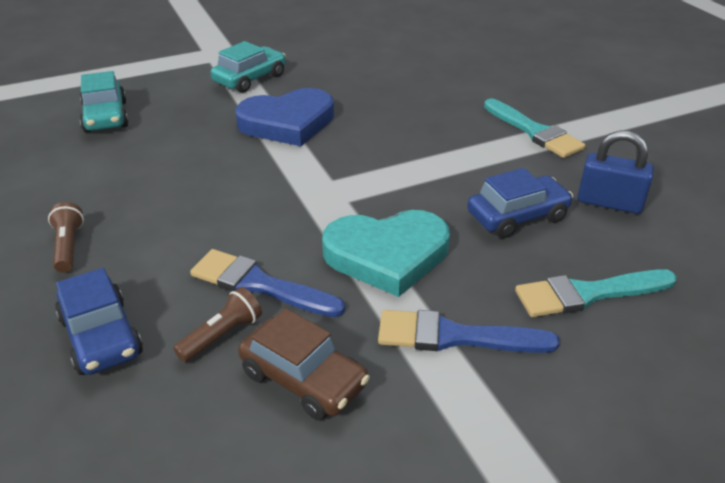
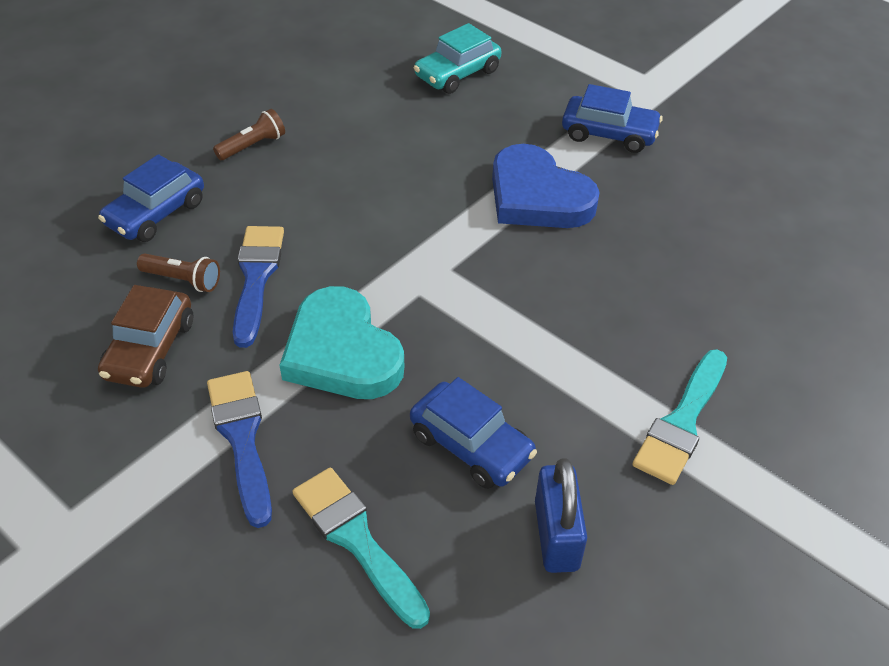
camera: 65 degrees right, 10 degrees up
(250, 79) = (609, 134): turquoise car -> blue car

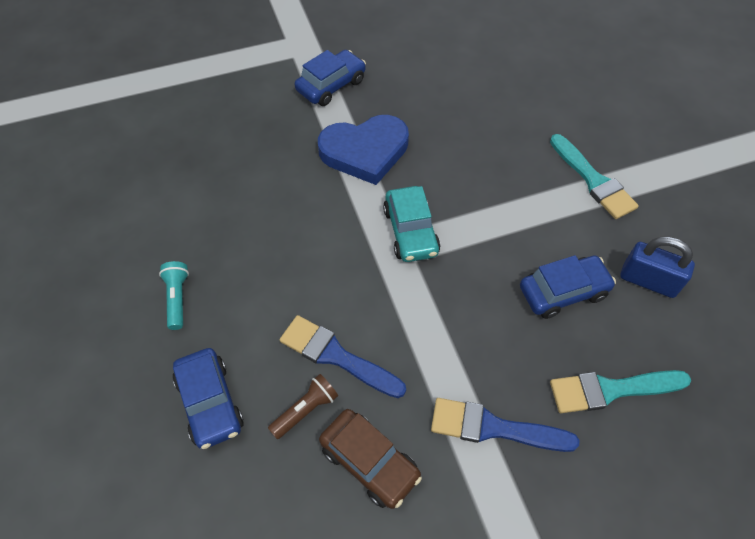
camera: 60 degrees left, 10 degrees up
(253, 146) = (177, 298): brown flashlight -> turquoise flashlight
(342, 352) = (445, 330): turquoise heart -> none
(457, 74) = (199, 132): turquoise car -> turquoise car (410, 231)

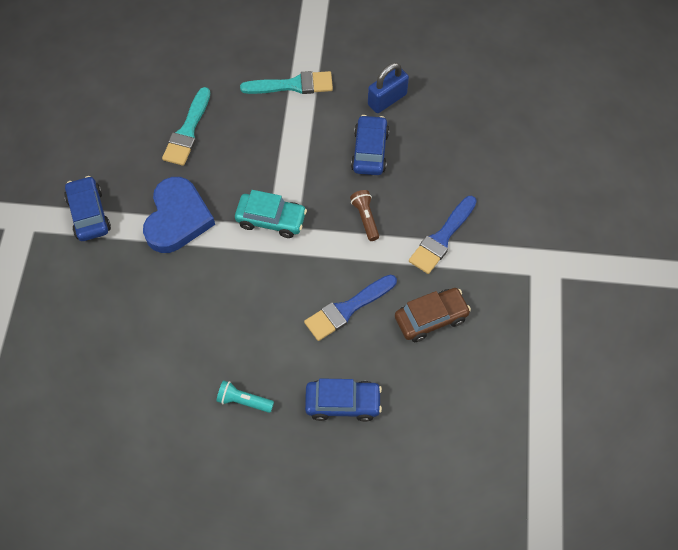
camera: 65 degrees left, 5 degrees up
(306, 410) = (377, 343): brown flashlight -> brown flashlight (365, 218)
(611, 390) = (448, 162): turquoise brush -> turquoise brush (188, 131)

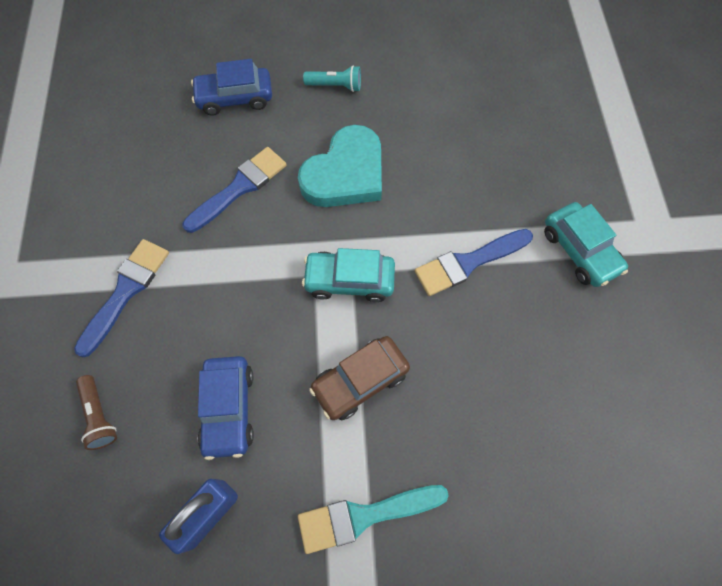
camera: 170 degrees right, 5 degrees up
(89, 214) = (579, 250): blue car -> turquoise car
(177, 218) = (468, 263): blue heart -> blue brush
(188, 131) = (501, 396): turquoise brush -> none
(254, 307) = (345, 174): none -> turquoise heart
(365, 218) = (227, 302): brown flashlight -> brown flashlight (100, 415)
(431, 318) = (142, 192): brown car -> brown car (360, 380)

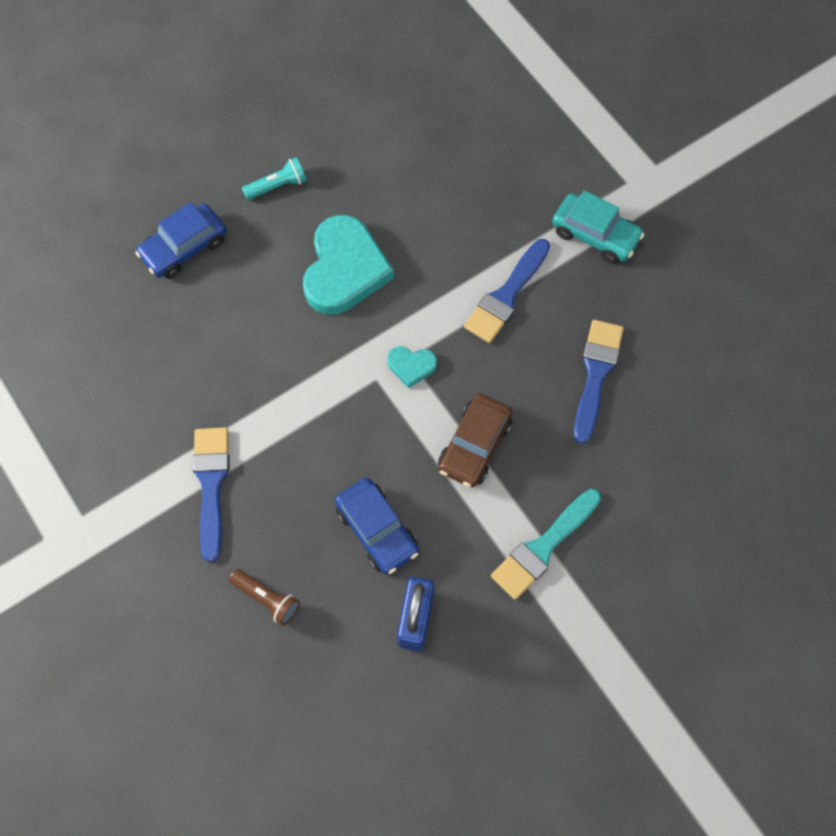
camera: 30 degrees left, 0 degrees up
(239, 187) = (252, 334): blue brush -> blue brush (595, 374)
(349, 280) = (411, 366): turquoise car -> turquoise heart

